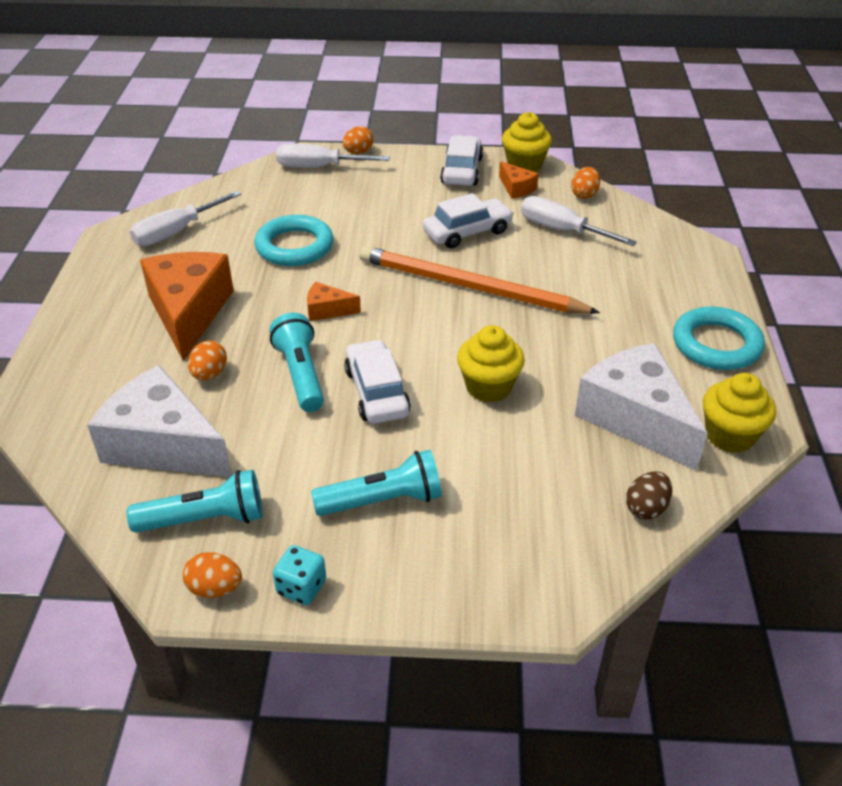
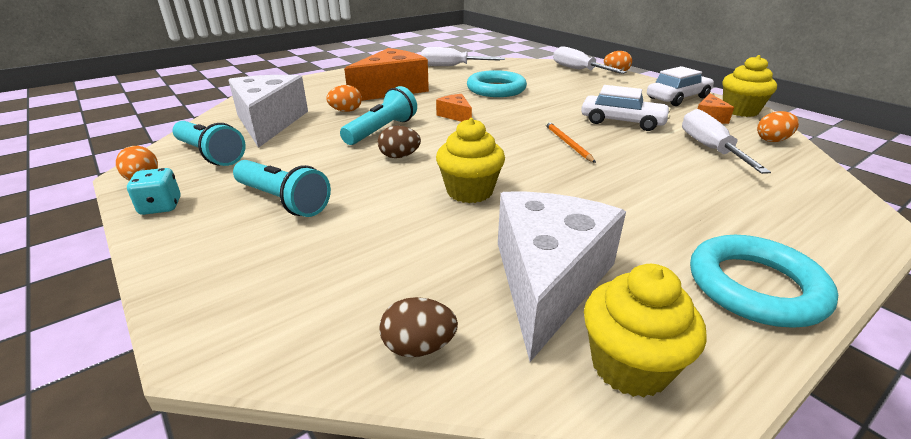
camera: 50 degrees right, 10 degrees down
(377, 392) = (399, 156): white car -> brown egg
(469, 287) = (567, 143): orange pencil -> orange pencil, size x0.42

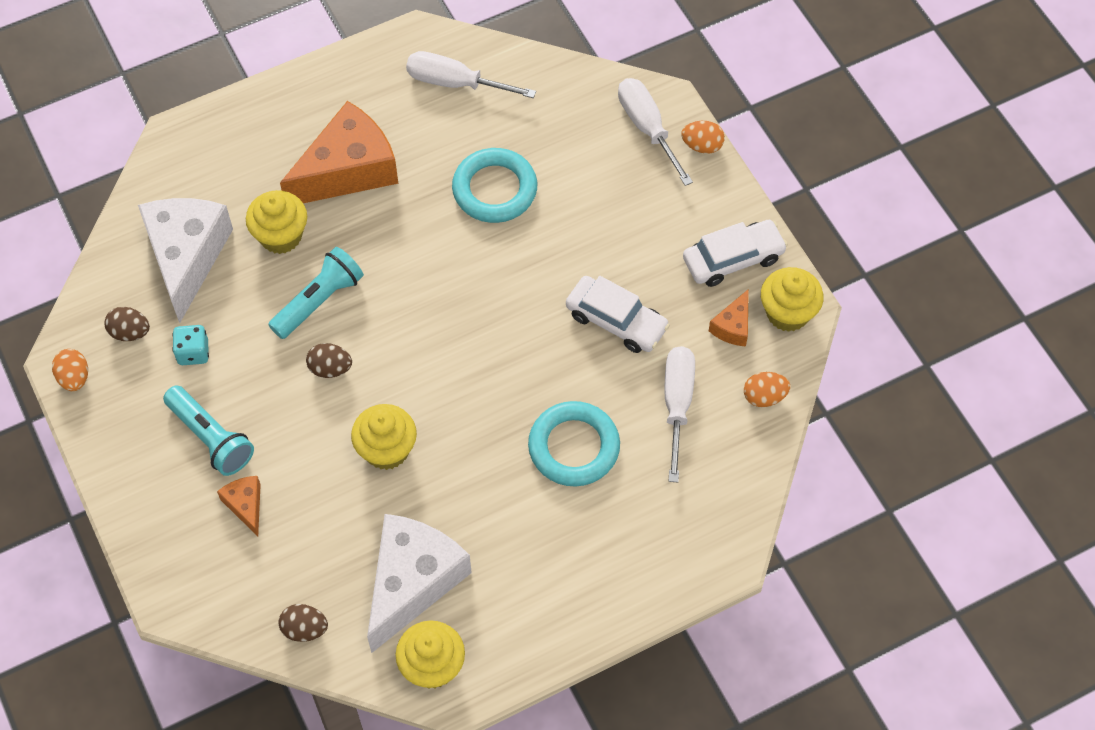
camera: 10 degrees right, 30 degrees up
(161, 206) = (102, 430): turquoise dice -> turquoise dice (193, 352)
(210, 154) = (130, 332): turquoise flashlight -> brown egg
(346, 111) = (281, 236): orange egg -> yellow cupcake
(455, 115) = (416, 271): orange cheese -> orange cheese (245, 505)
(567, 143) = (524, 366): orange pencil -> none
(755, 287) = (563, 615): turquoise ring -> turquoise ring (574, 447)

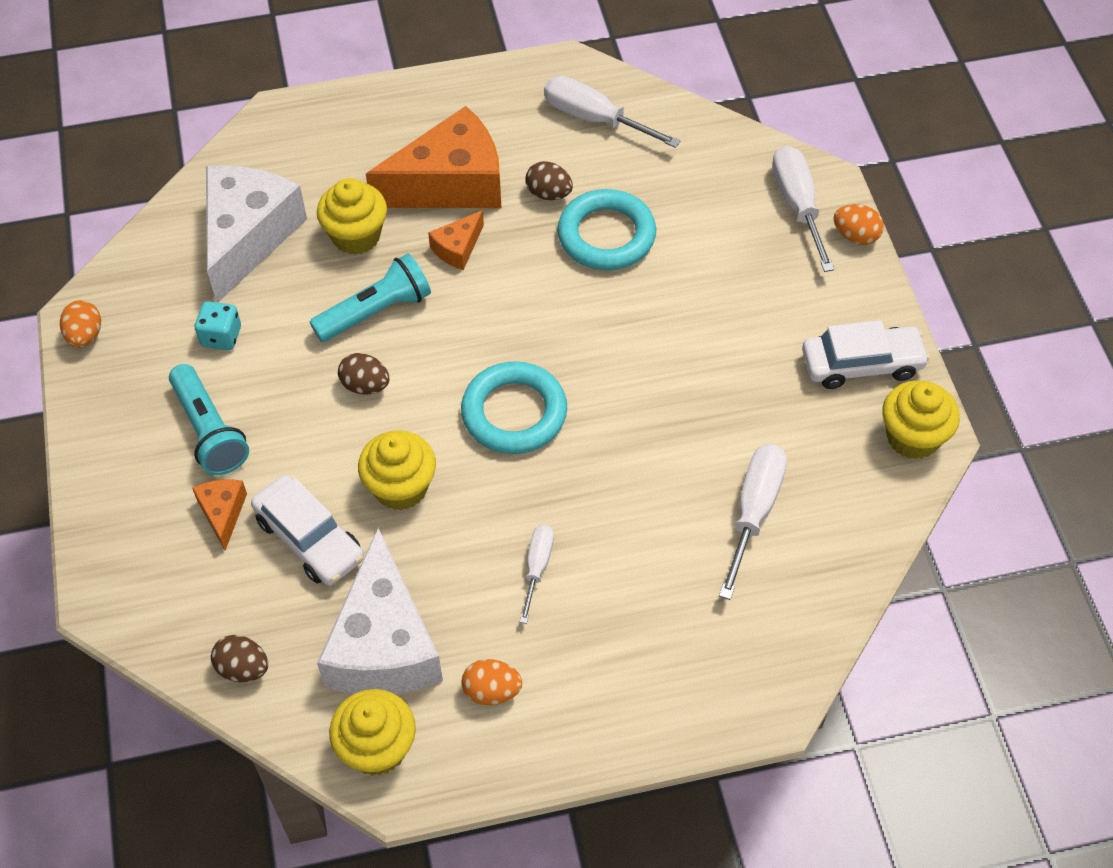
camera: 15 degrees right, 5 degrees down
(130, 332) = (161, 301): brown egg -> brown egg (549, 194)
(412, 582) = (384, 644): white cheese -> white cheese turned 135 degrees clockwise
(517, 490) = (537, 567): none -> white screwdriver
(574, 447) = (618, 533): turquoise ring -> turquoise ring (514, 413)
(616, 321) = (706, 403): white car -> white car (309, 538)
(733, 326) = (843, 438): orange cheese -> orange cheese (458, 248)
(764, 397) = (861, 526): orange egg -> orange egg (492, 691)

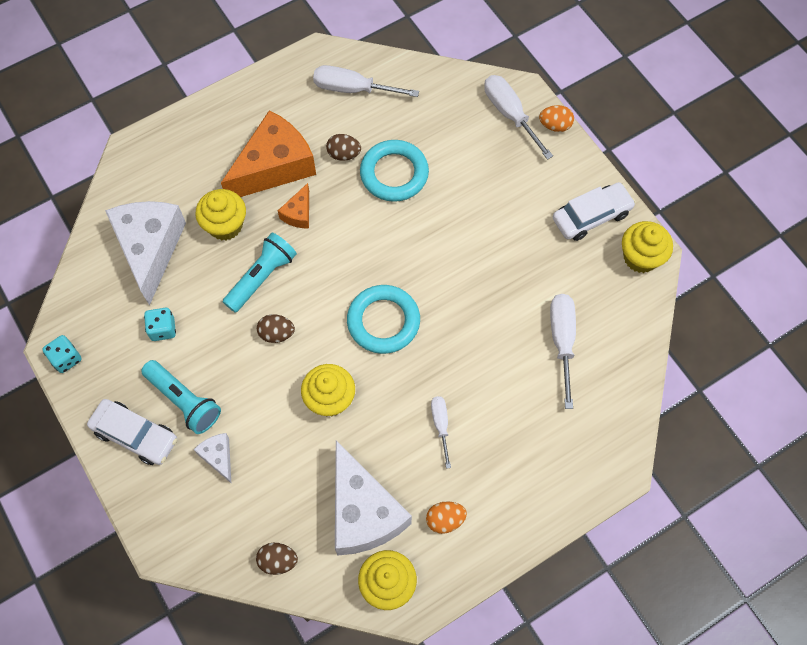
camera: 20 degrees left, 10 degrees up
(85, 335) = (66, 359): orange egg -> turquoise dice
(223, 513) = (218, 457): orange cheese -> white cheese
(309, 538) = (284, 455): white car -> white car (135, 435)

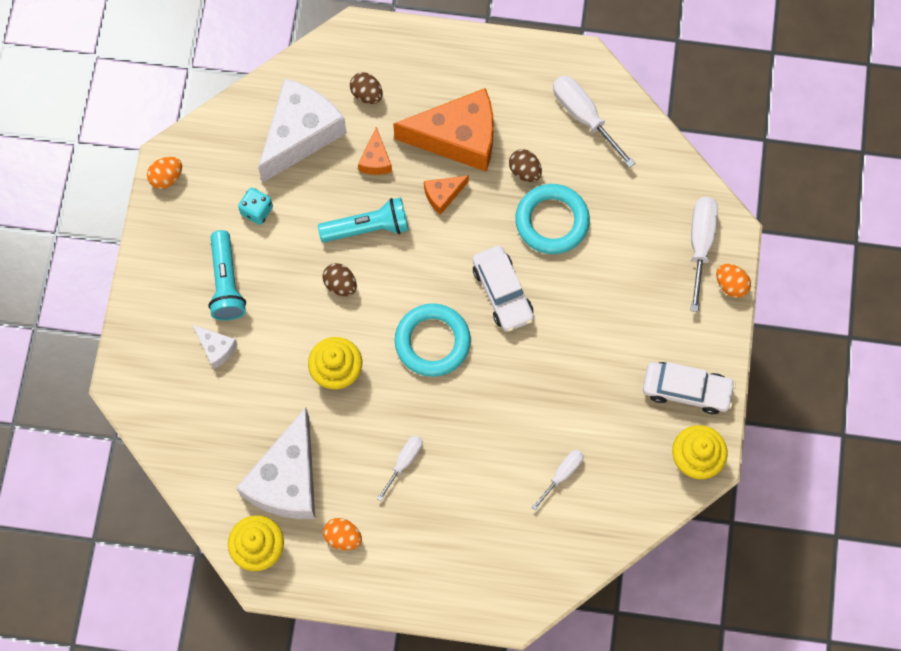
camera: 40 degrees right, 5 degrees up
(66, 359) = (166, 177): turquoise dice -> orange egg
(135, 435) = (169, 281): white car -> white car (502, 292)
(218, 457) = (216, 348): white cheese -> white cheese turned 120 degrees clockwise
(225, 225) = (376, 160): yellow cupcake -> orange cheese
(278, 561) = (195, 464): brown egg -> brown egg (367, 94)
(562, 341) = (562, 474): white screwdriver -> white screwdriver, size x0.60

